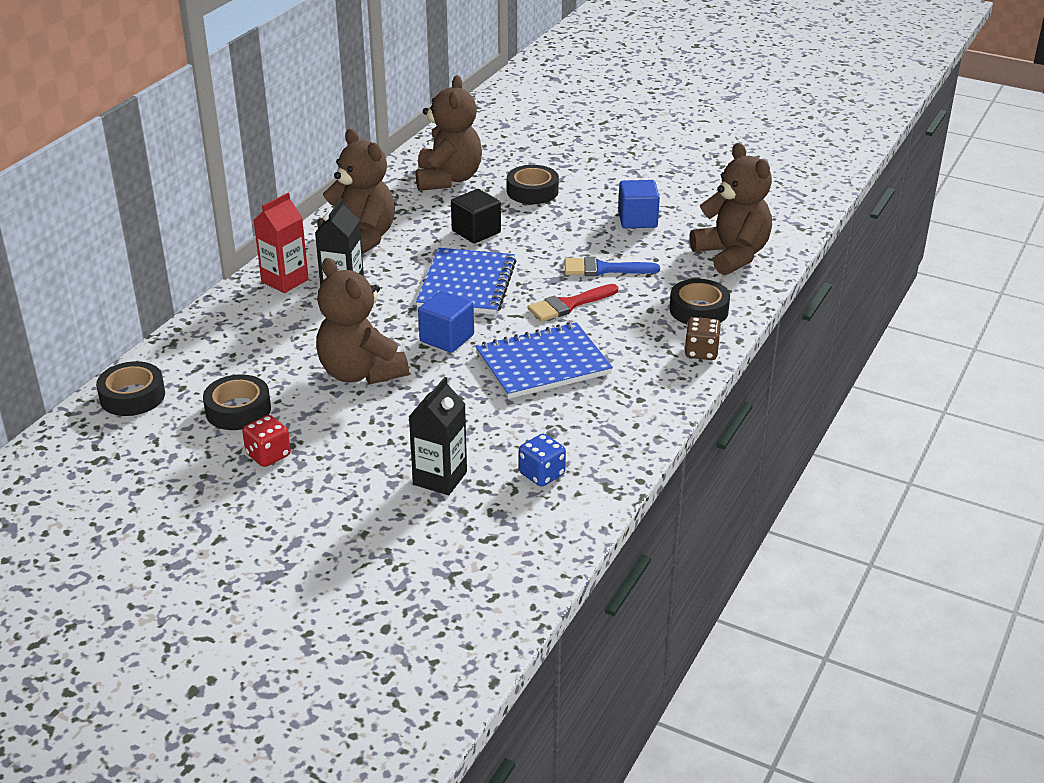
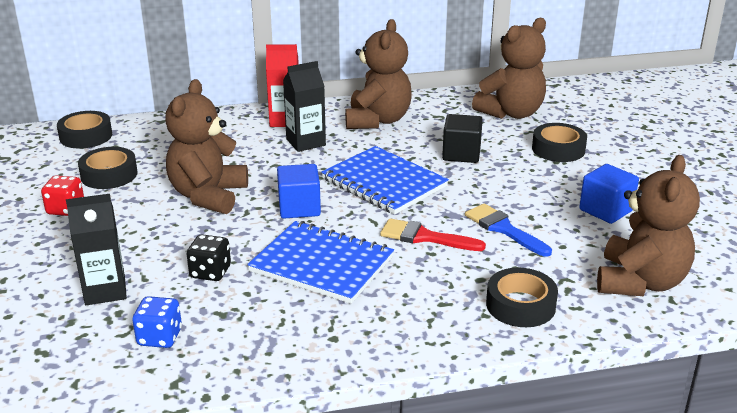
camera: 50 degrees right, 5 degrees down
(467, 284) = (384, 183): blue notebook -> blue notebook turned 75 degrees clockwise
(483, 418) = (210, 272): none -> black dice
(701, 352) = (454, 338): brown dice -> none

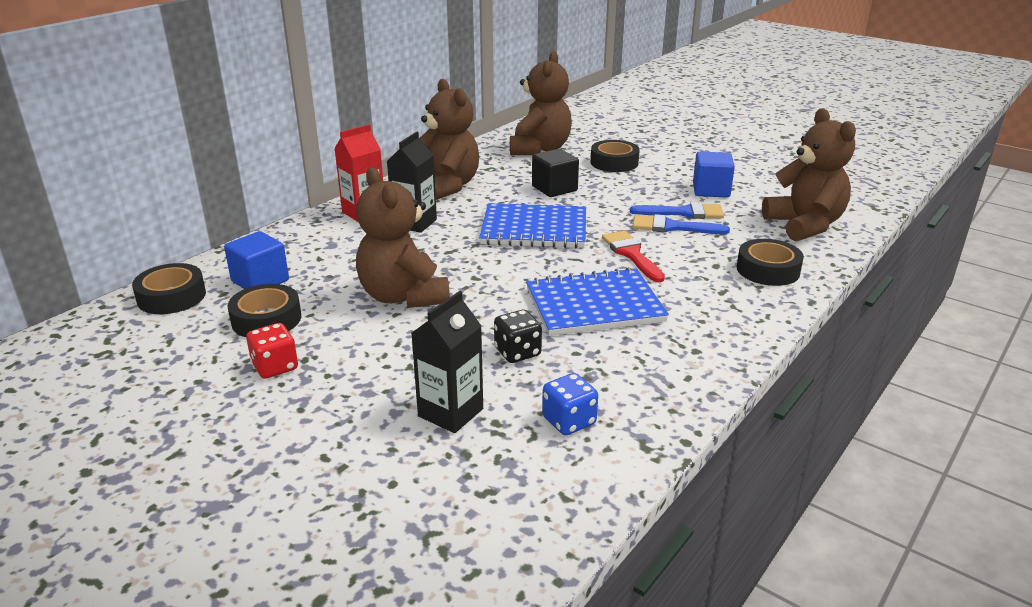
camera: 40 degrees left, 0 degrees up
(299, 208) = (501, 273): blue cube -> blue cube (260, 281)
(424, 237) = (631, 254): red brush -> red brush turned 90 degrees clockwise
(538, 220) = (683, 213): none -> blue brush

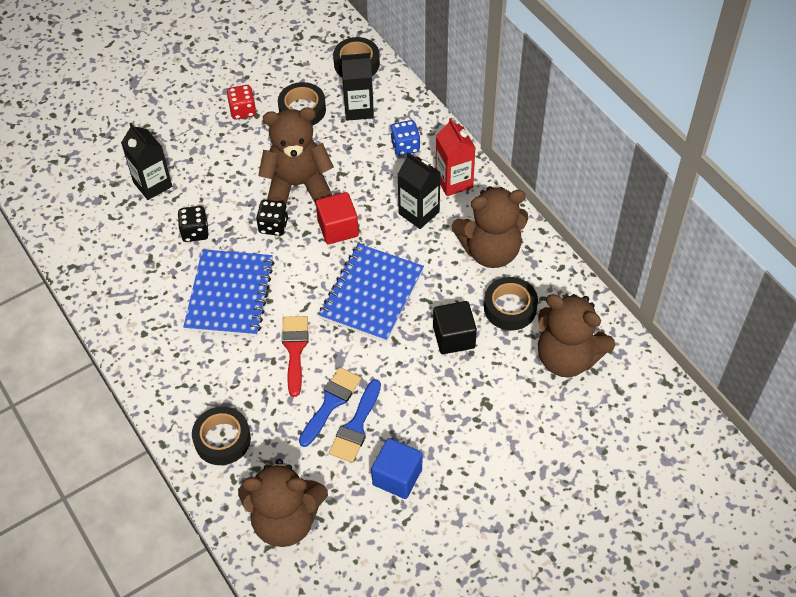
camera: 110 degrees right, 25 degrees up
(260, 281) = (358, 109): blue cube -> black carton
(458, 260) = (338, 228): none -> red cube
(476, 299) = (273, 226): none -> black dice
(569, 421) = (113, 237): blue dice -> blue dice (405, 146)
(614, 162) = (504, 416): black tape -> black tape (510, 308)
(631, 254) = (295, 349): red brush -> red brush turned 90 degrees counterclockwise

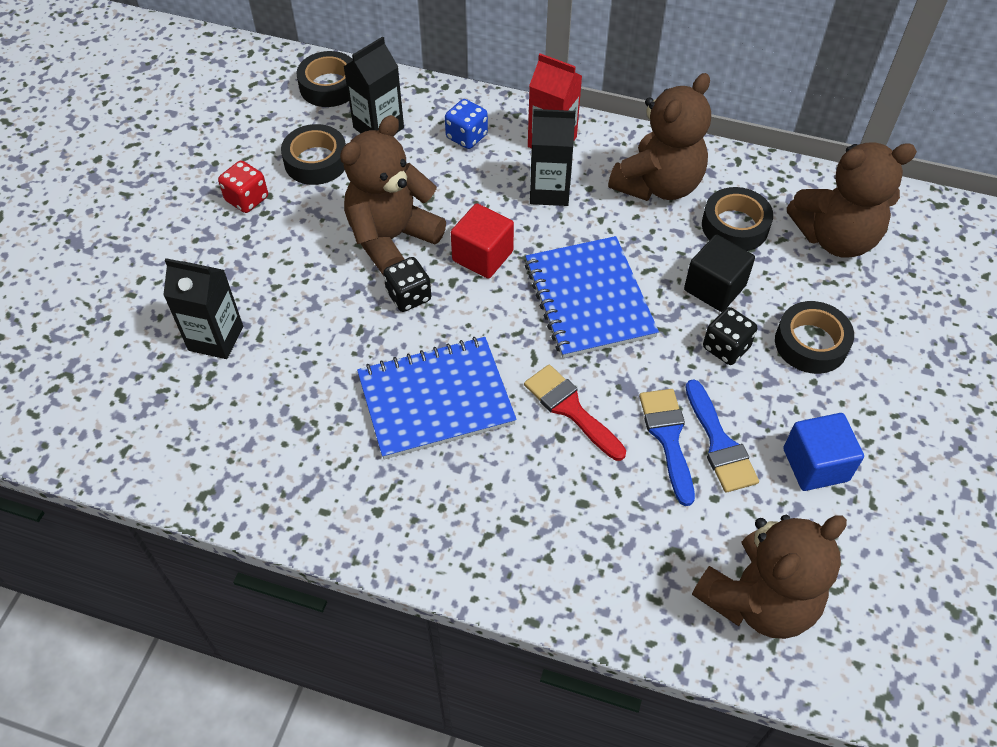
camera: 40 degrees left, 0 degrees up
(195, 232) = (323, 358): black dice -> black dice (726, 347)
(222, 439) = (596, 564): black tape -> black tape (811, 343)
(230, 295) = (436, 399): blue notebook -> blue notebook turned 75 degrees counterclockwise

